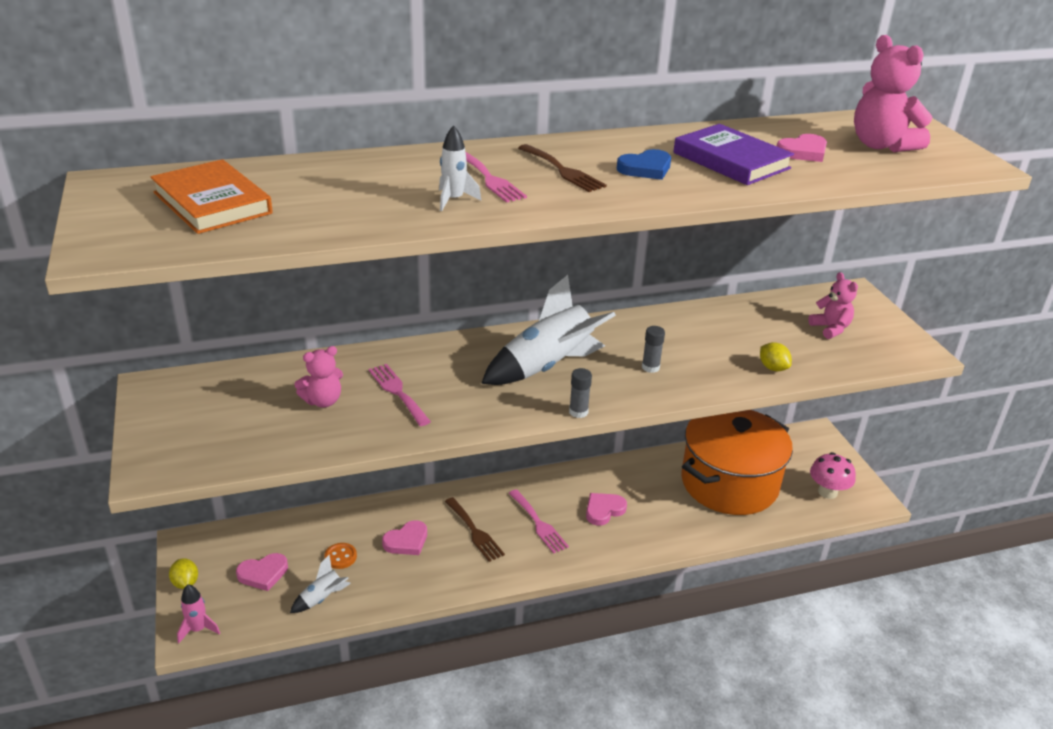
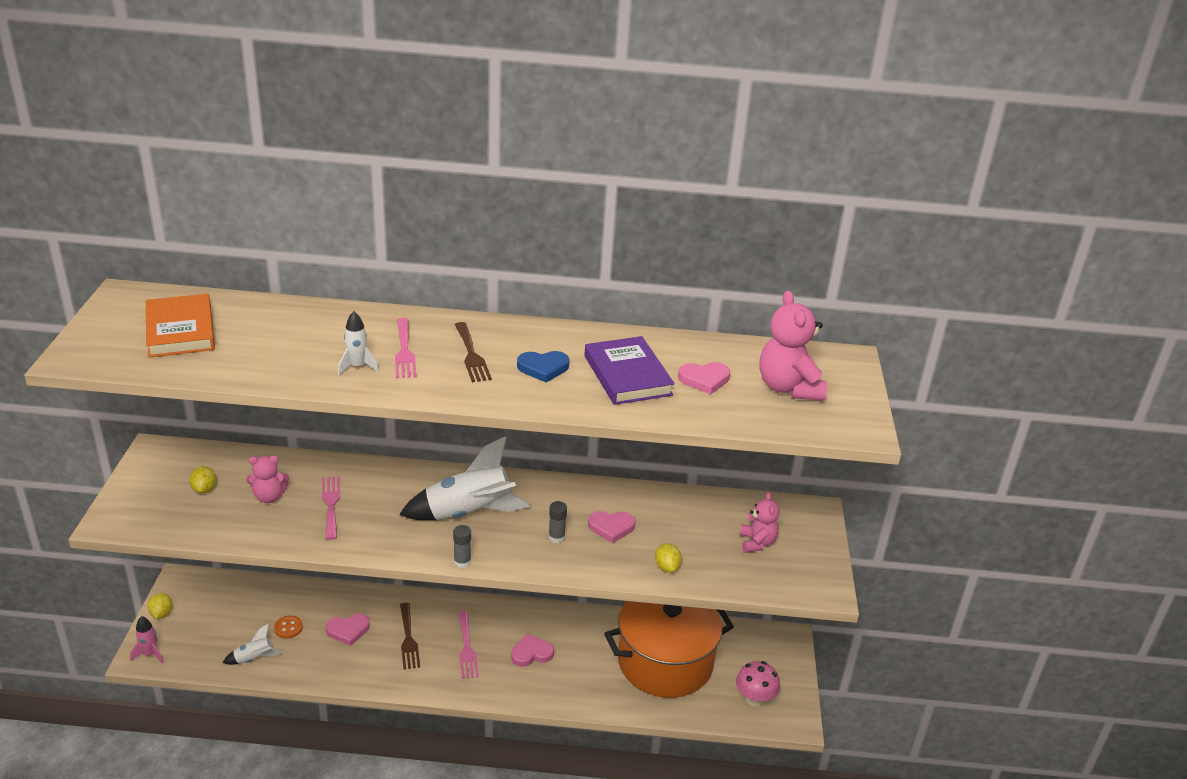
camera: 20 degrees right, 0 degrees up
(241, 411) = (204, 489): none -> yellow lemon
(263, 574) = (222, 624): pink heart -> pink heart (611, 527)

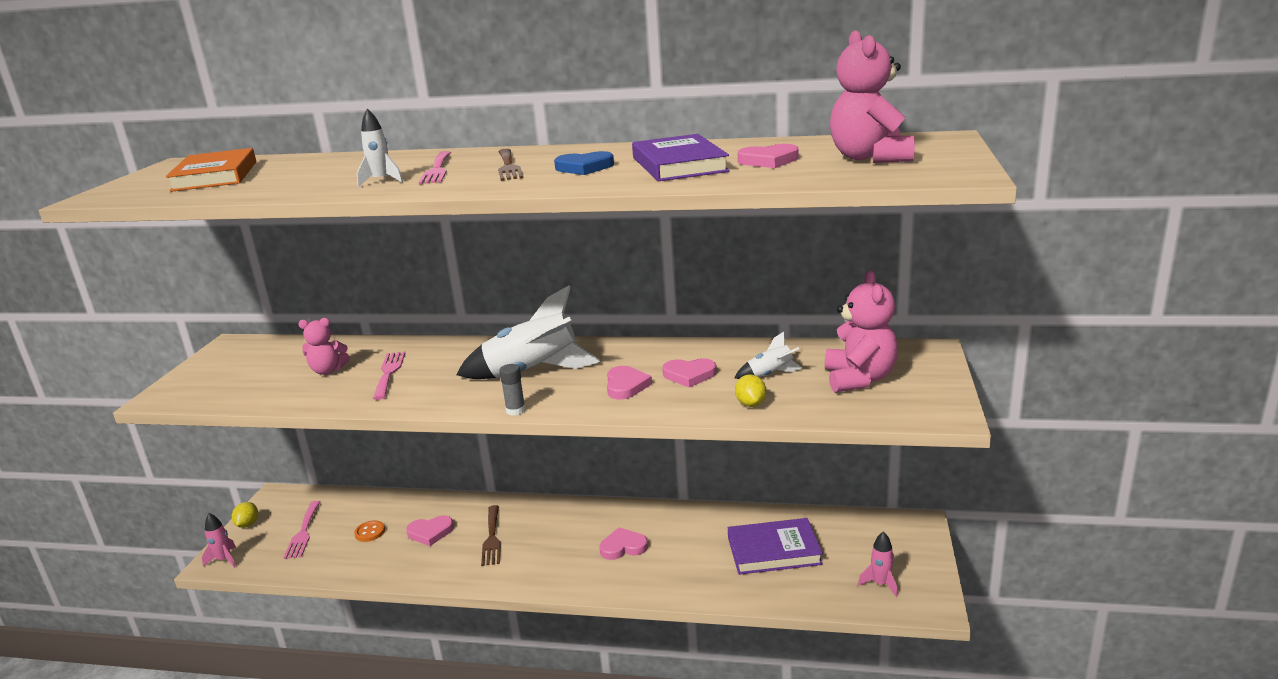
camera: 10 degrees right, 10 degrees down
(204, 489) = (265, 368): yellow lemon -> none
(254, 658) = (327, 560): white rocket -> white rocket (770, 374)
(467, 648) = (553, 544): pink fork -> pink fork (303, 532)
(556, 537) = (626, 386): grey glue stick -> pink heart
(665, 662) = (774, 551): orange pot -> purple book
(754, 699) = (880, 584): pink mushroom -> pink rocket
(757, 542) = (859, 379): pink teddy bear -> pink teddy bear, size x1.62

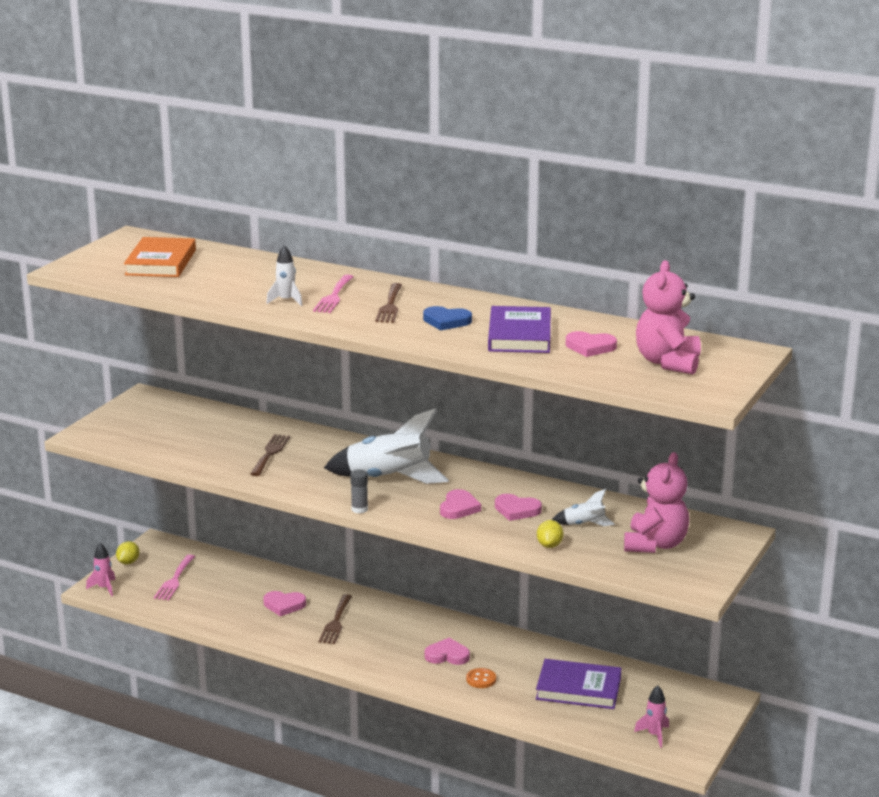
camera: 15 degrees right, 0 degrees up
(328, 370) = (221, 440): pink teddy bear -> none
(370, 532) = (231, 593): orange button -> orange button (481, 679)
(389, 373) = (270, 453): pink fork -> brown fork

